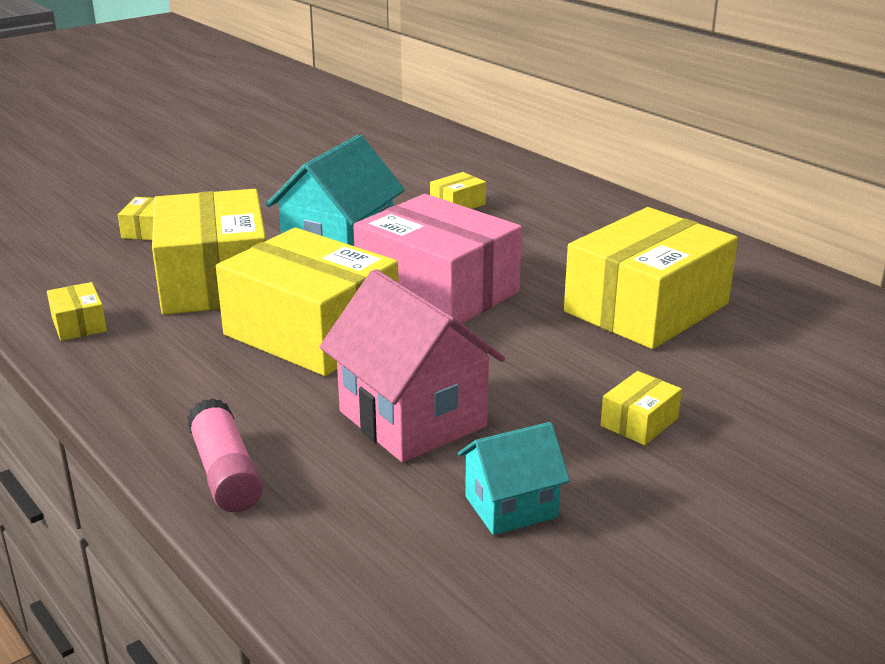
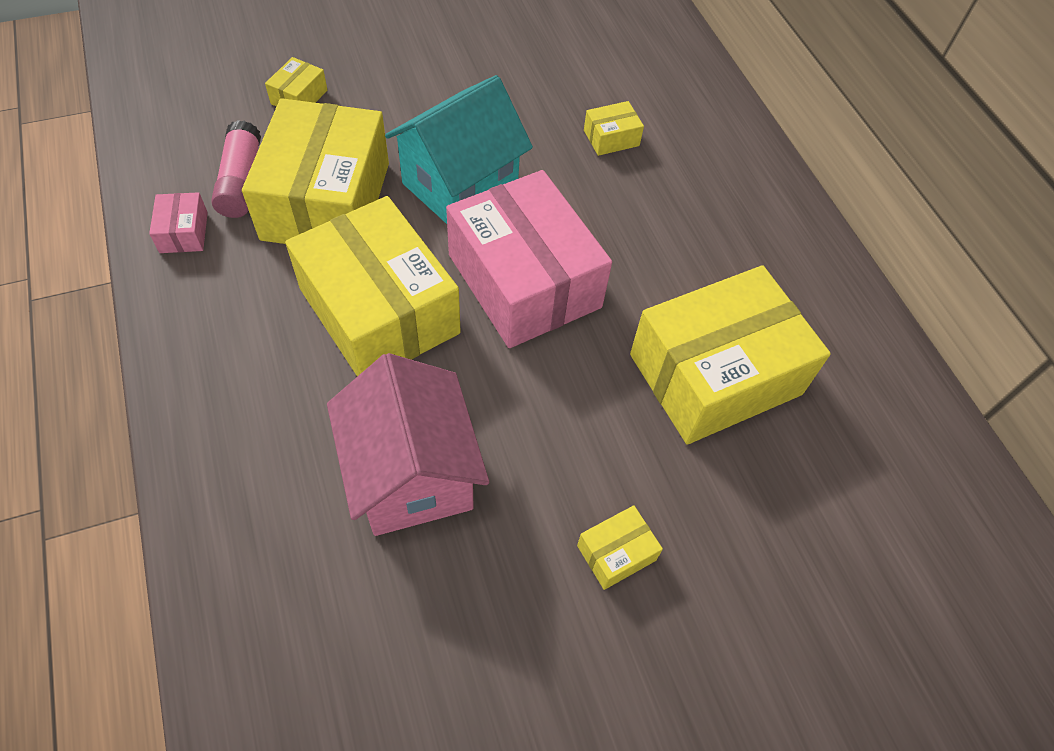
camera: 15 degrees right, 30 degrees up
(79, 324) = (183, 232): yellow box -> pink box
(225, 472) = (221, 495): pink glue stick -> pink glue stick (241, 181)
(511, 507) = (440, 633): turquoise house -> none

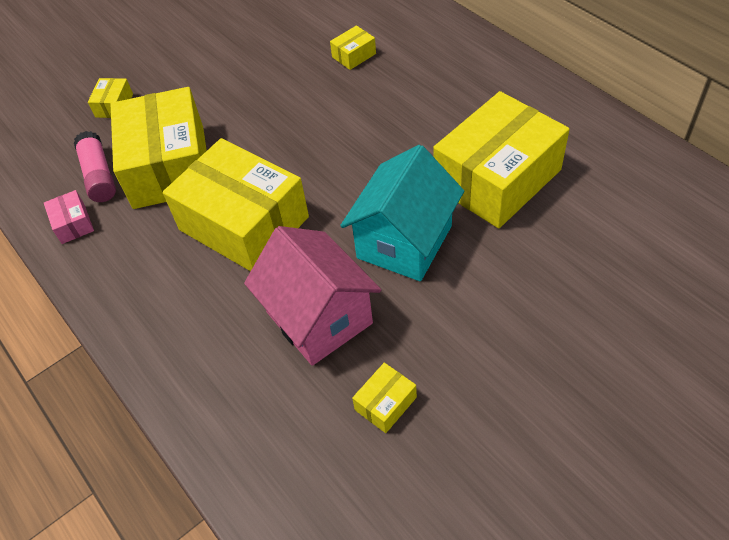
camera: 10 degrees left, 5 degrees down
(460, 186) = (261, 123): turquoise house -> turquoise house (404, 242)
(524, 281) = (337, 167): pink box -> none
(616, 553) = (483, 312): yellow box -> yellow box (385, 403)

